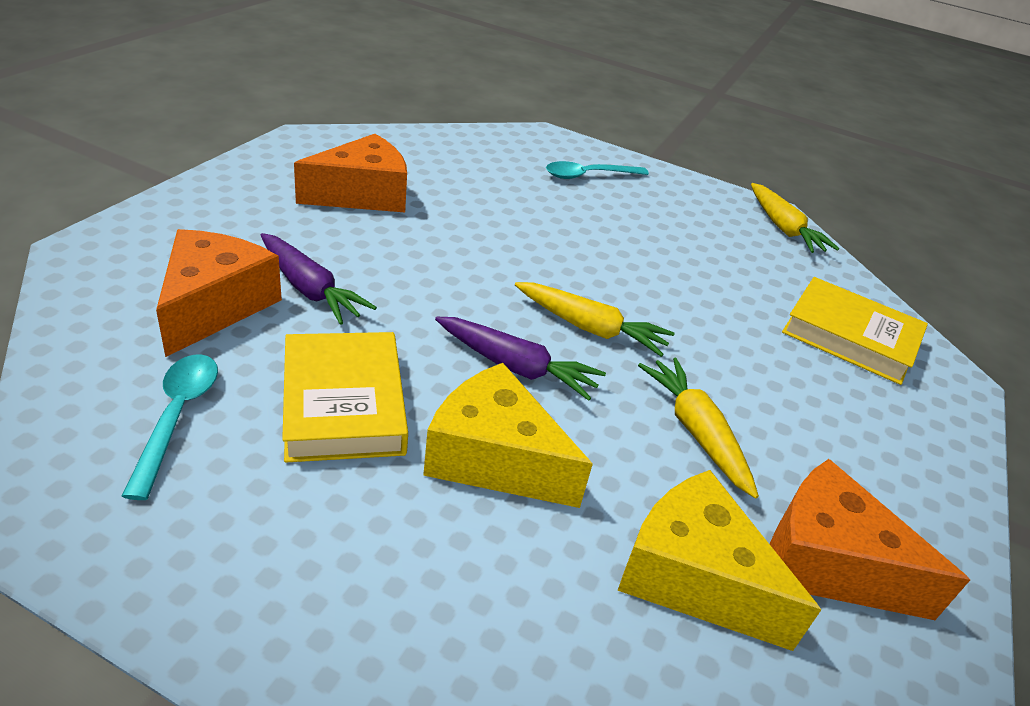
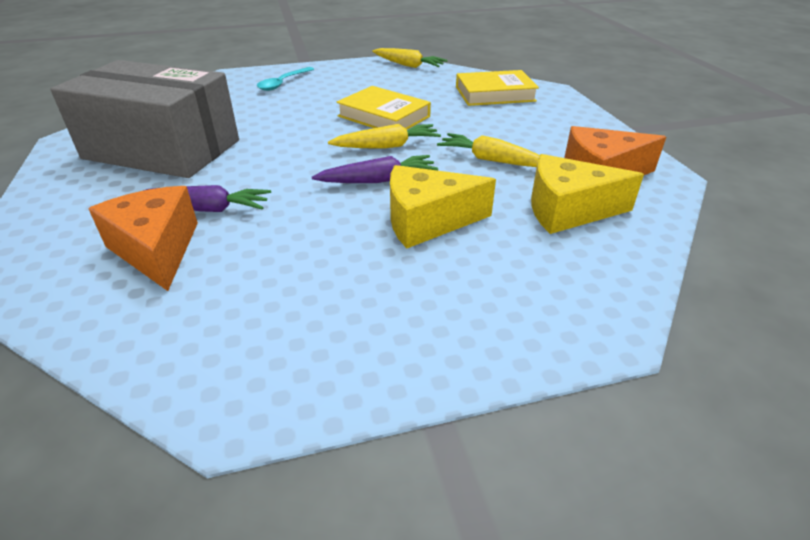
camera: 35 degrees left, 0 degrees up
(177, 417) = (229, 312): turquoise spoon -> none
(343, 403) = (316, 246): yellow book -> yellow book (384, 116)
(362, 195) = (162, 149): orange cheese -> grey box

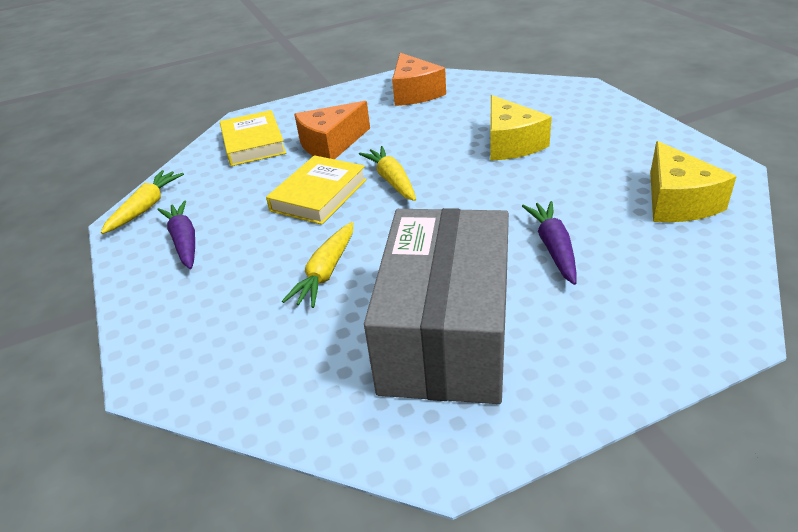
camera: 95 degrees left, 0 degrees up
(157, 249) = (628, 251): orange cheese -> orange cheese (331, 144)
(283, 83) = (201, 300): turquoise spoon -> none
(378, 180) = (460, 173): purple carrot -> purple carrot (184, 241)
(491, 160) = (404, 131): yellow carrot -> yellow carrot (326, 272)
(568, 210) = (469, 101): yellow cheese -> yellow cheese (677, 202)

